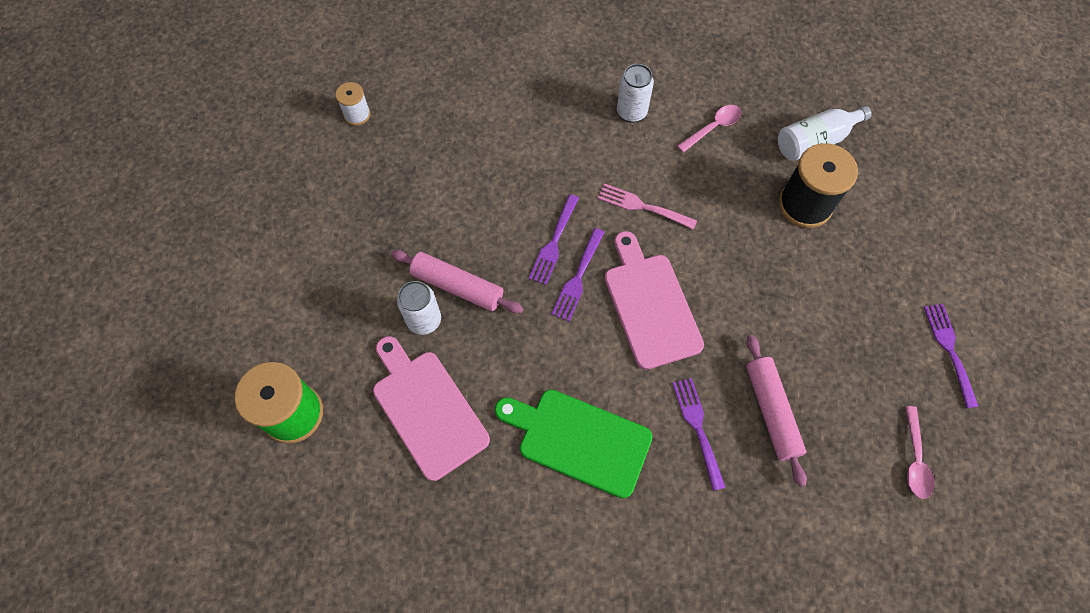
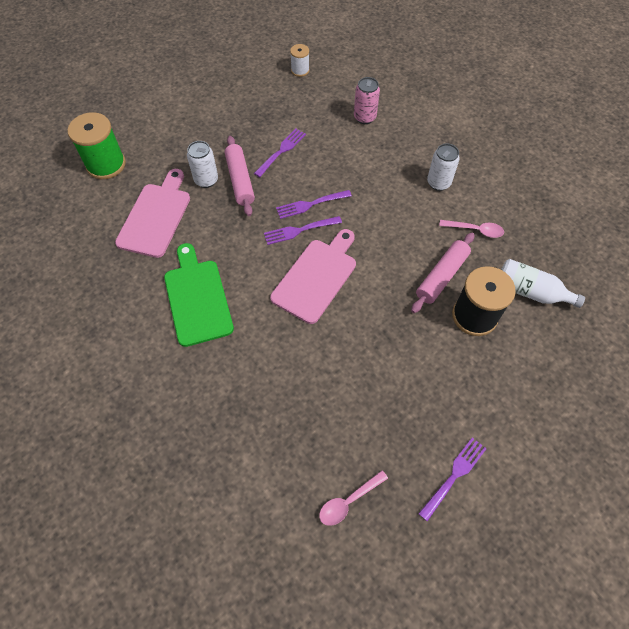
camera: 50 degrees right, 5 degrees down
(486, 108) = (364, 117): none -> pink can
(642, 206) = (379, 230): pink fork -> none
(698, 428) = (258, 355): purple fork -> purple fork (281, 151)
(771, 411) = (305, 389): pink rolling pin -> pink rolling pin (441, 276)

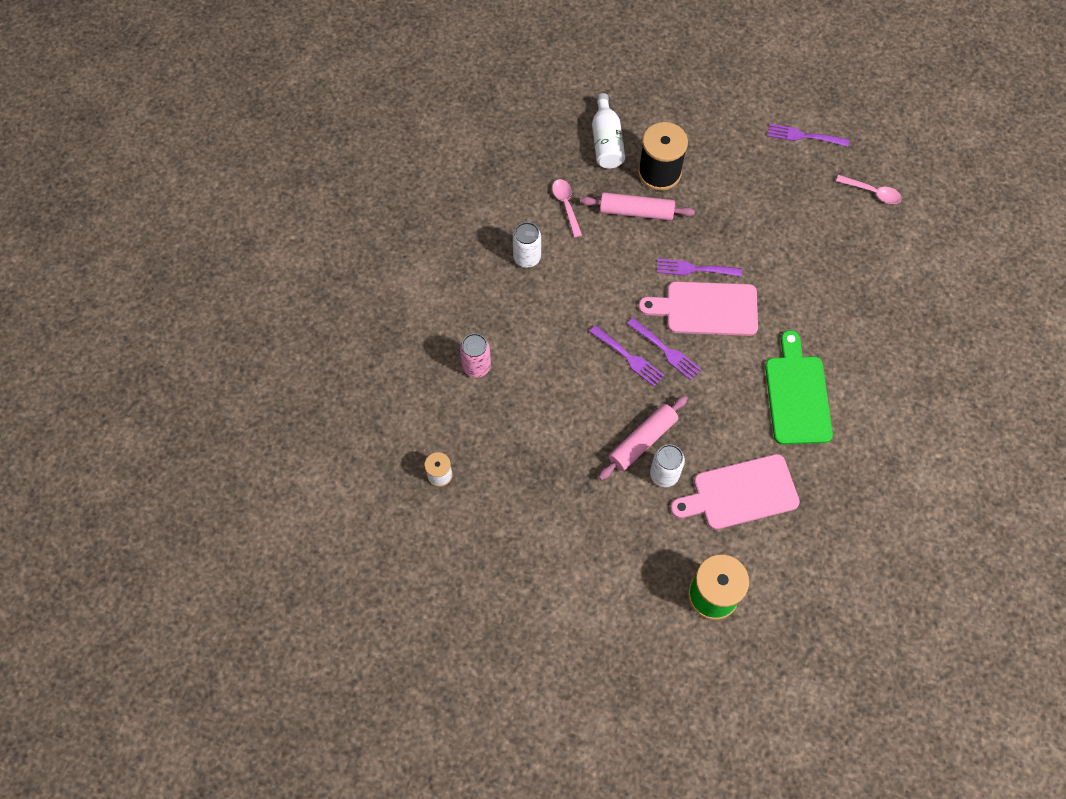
camera: 120 degrees left, 5 degrees up
(197, 298) = (797, 395): green cutting board -> green cutting board turned 135 degrees clockwise
(281, 151) = (577, 423): purple fork -> purple fork (695, 269)

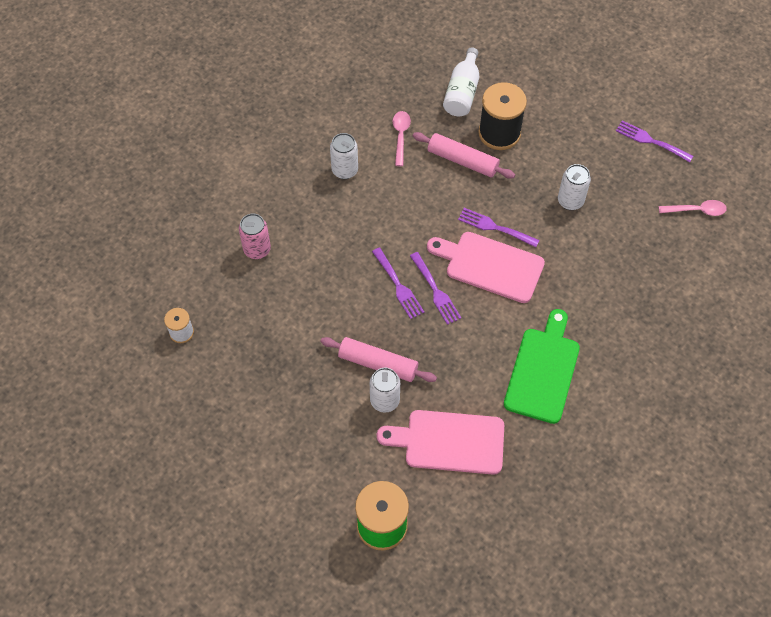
camera: 20 degrees right, 5 degrees down
(642, 441) = (378, 364): pink rolling pin -> pink rolling pin turned 45 degrees clockwise
(754, 220) = (570, 201): none -> white can
(872, 192) = (696, 210): pink spoon -> pink spoon turned 45 degrees counterclockwise

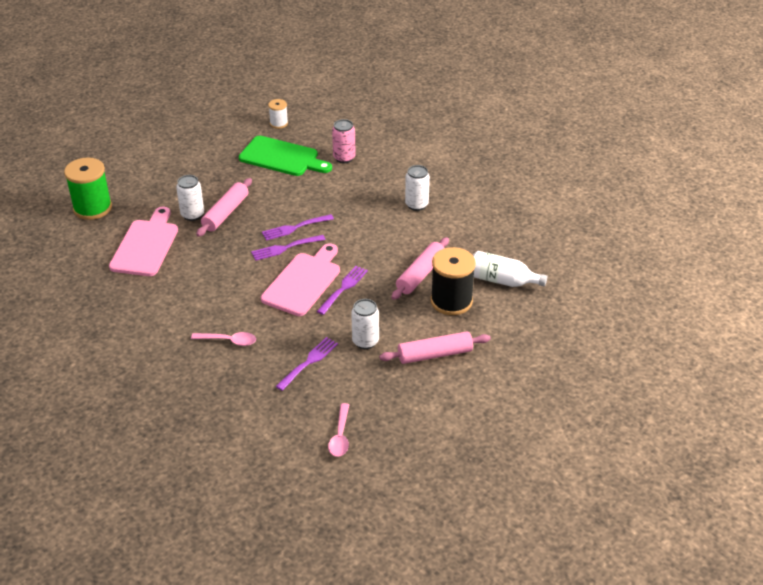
camera: 95 degrees right, 20 degrees down
(400, 136) = (451, 238): pink spoon -> pink spoon (228, 341)
(543, 370) = (191, 304): green cutting board -> green cutting board (282, 157)
(577, 143) = (435, 354): none -> pink rolling pin
(651, 141) = (434, 412): purple fork -> purple fork (309, 362)

